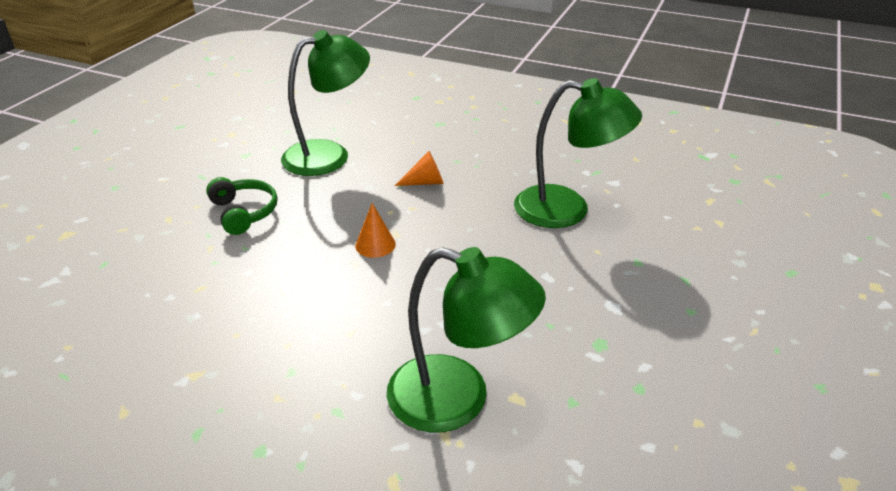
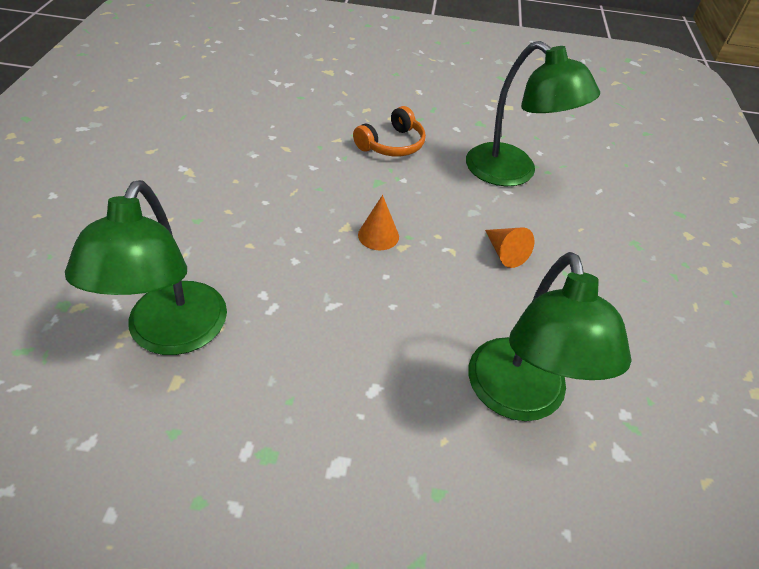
camera: 70 degrees right, 10 degrees up
(244, 213) = (392, 144): green headphones -> orange headphones

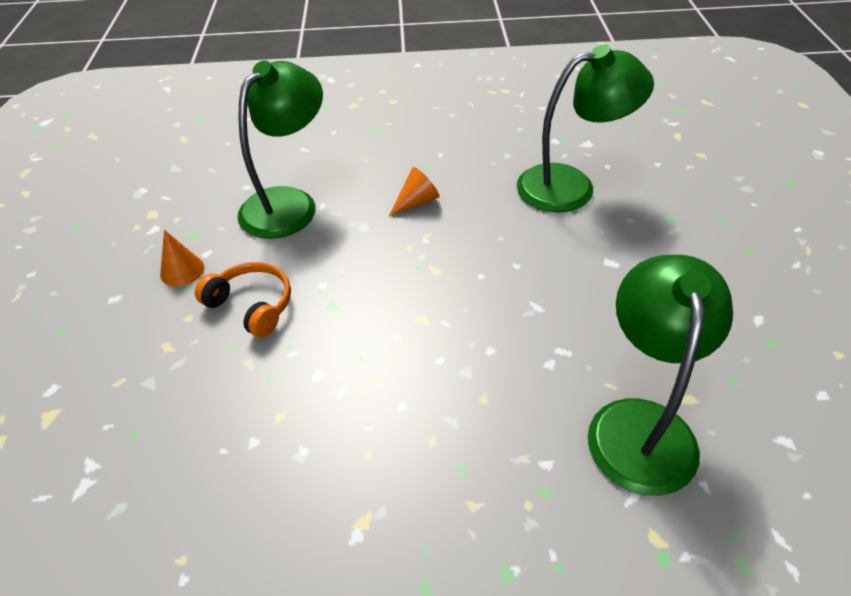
camera: 95 degrees left, 0 degrees up
(171, 335) = (641, 424): green lamp -> green lamp turned 75 degrees counterclockwise
(378, 235) = (425, 290): orange cone -> orange cone (182, 270)

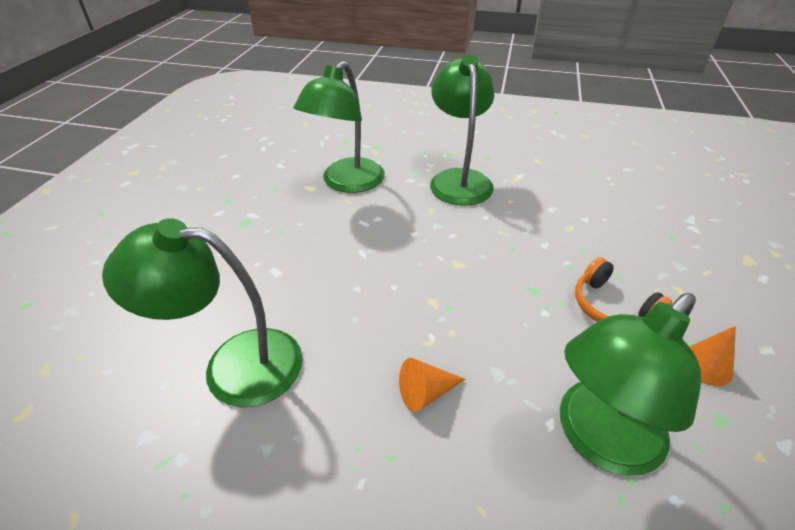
camera: 165 degrees left, 5 degrees down
(464, 487) = (458, 179): none -> green lamp

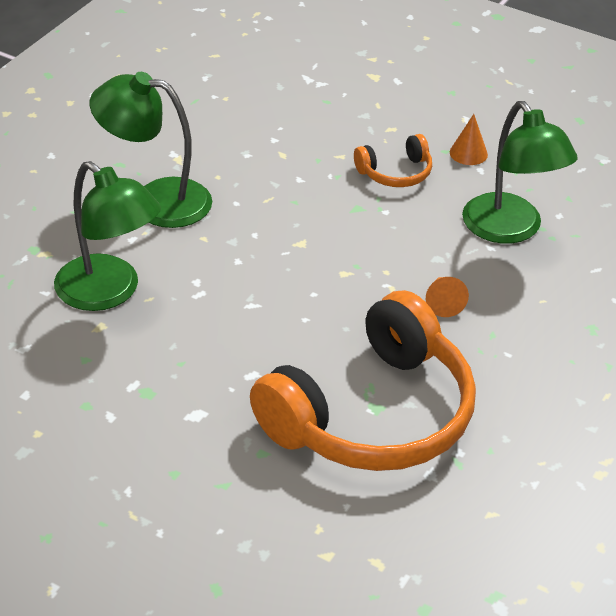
camera: 75 degrees left, 0 degrees up
(234, 365) = (372, 415): green lamp -> orange headphones

